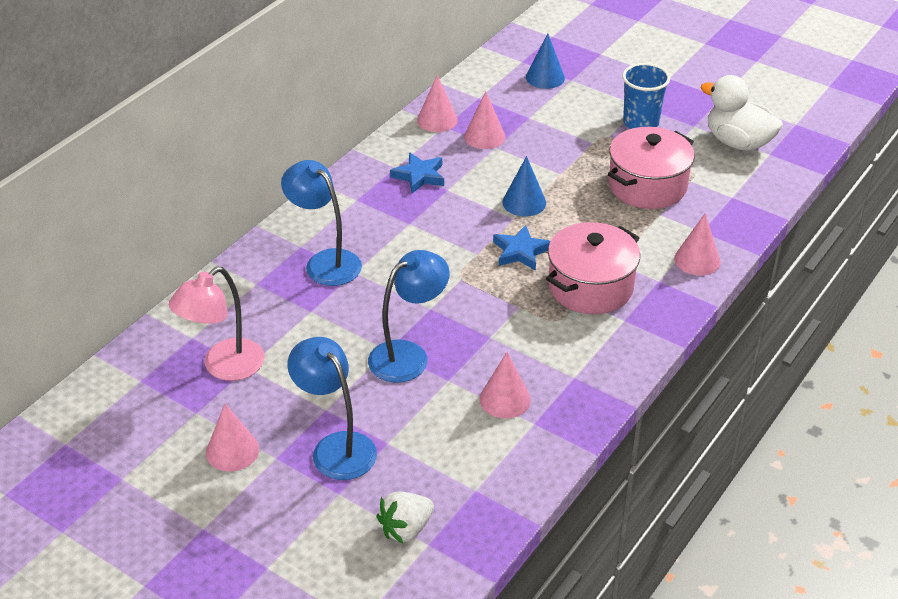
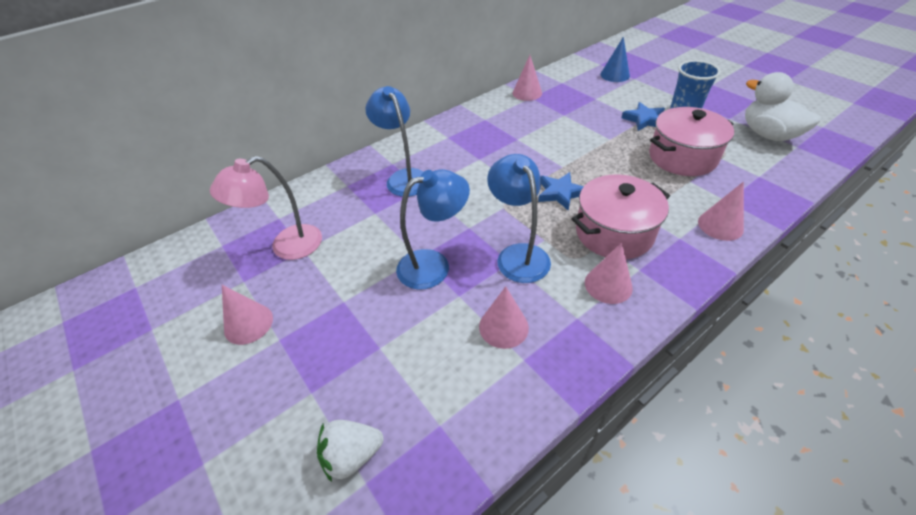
camera: 20 degrees right, 5 degrees up
(336, 447) = (333, 341): blue lamp -> blue lamp (518, 255)
(419, 176) = (500, 127): blue star -> blue star (644, 120)
(484, 136) = (558, 107): pink cone -> pink cone (608, 285)
(524, 202) = (574, 156): blue cone -> none

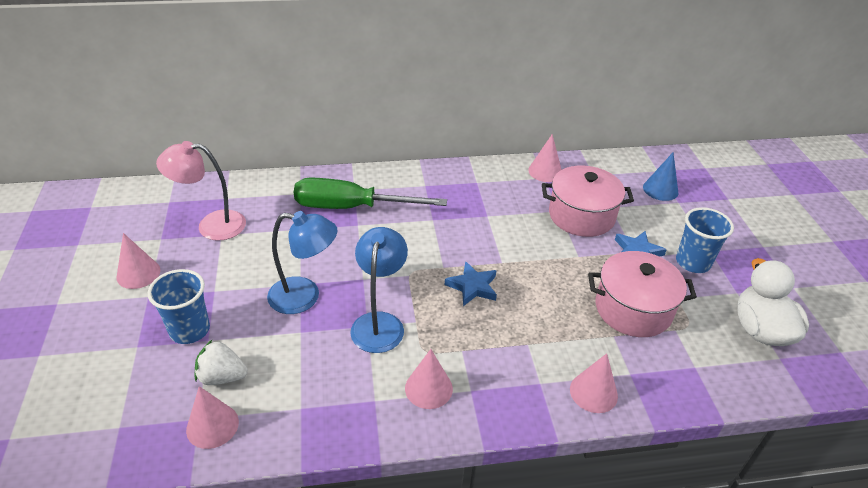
camera: 25 degrees right, 5 degrees down
(352, 348) = (189, 330): none -> blue cup
(352, 455) = (126, 404): white strawberry -> white strawberry (222, 377)
(404, 177) = (352, 207): blue lamp -> green screwdriver
(503, 327) = (310, 375): pink cone -> pink cone (212, 425)
(614, 233) = (483, 347): pink pot -> pink pot (581, 216)

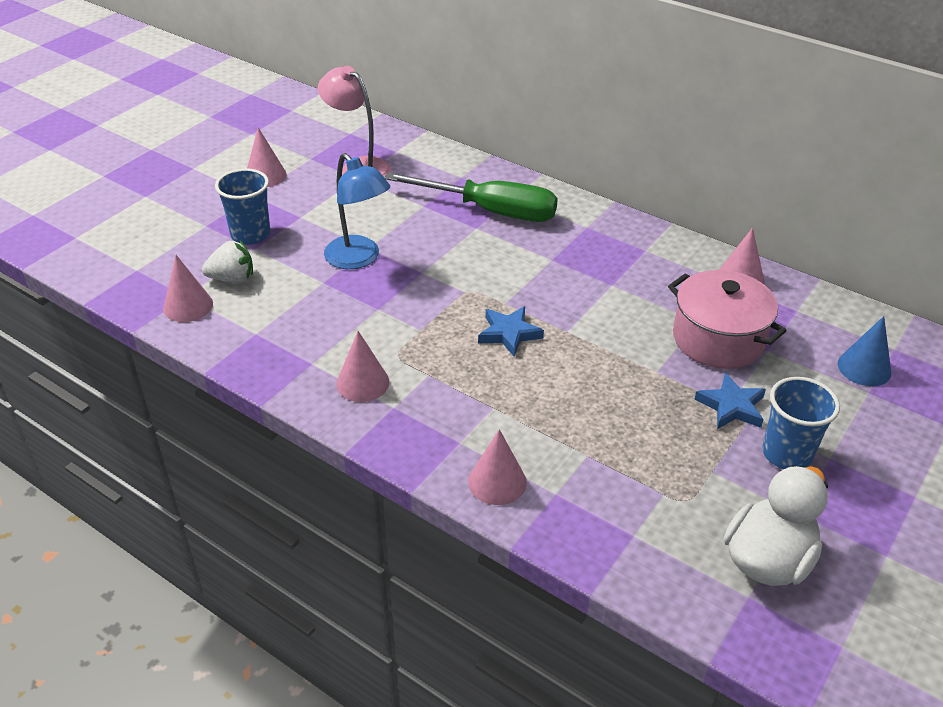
camera: 45 degrees right, 0 degrees up
(222, 377) = (232, 279): white strawberry -> white strawberry turned 120 degrees clockwise
(352, 207) = (490, 211): green screwdriver -> green screwdriver turned 150 degrees clockwise
(379, 323) = (390, 312): blue lamp -> none
(633, 309) = (644, 448): pink pot -> none

